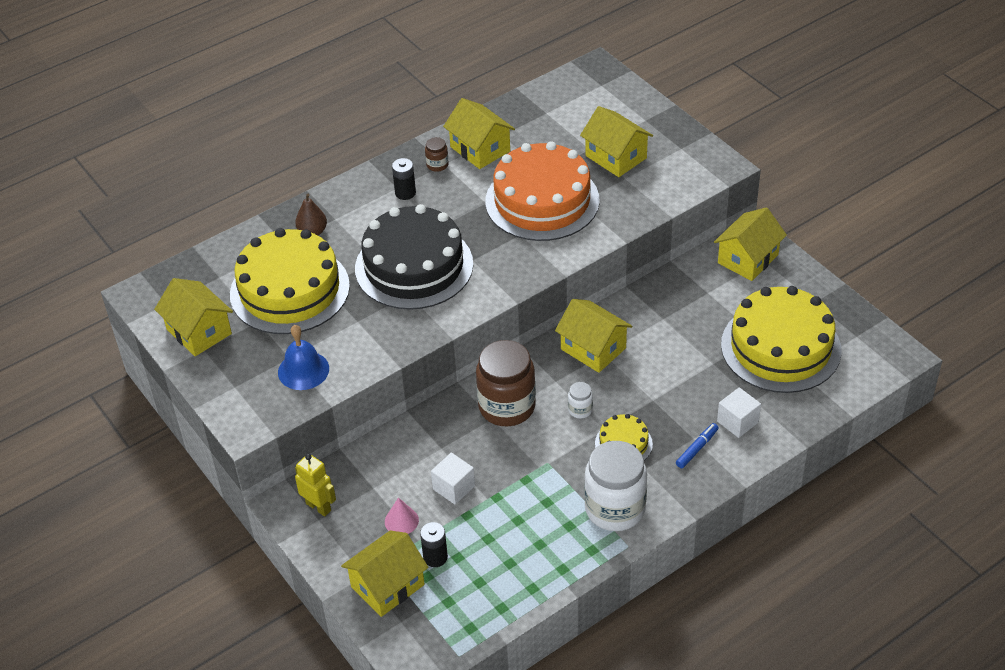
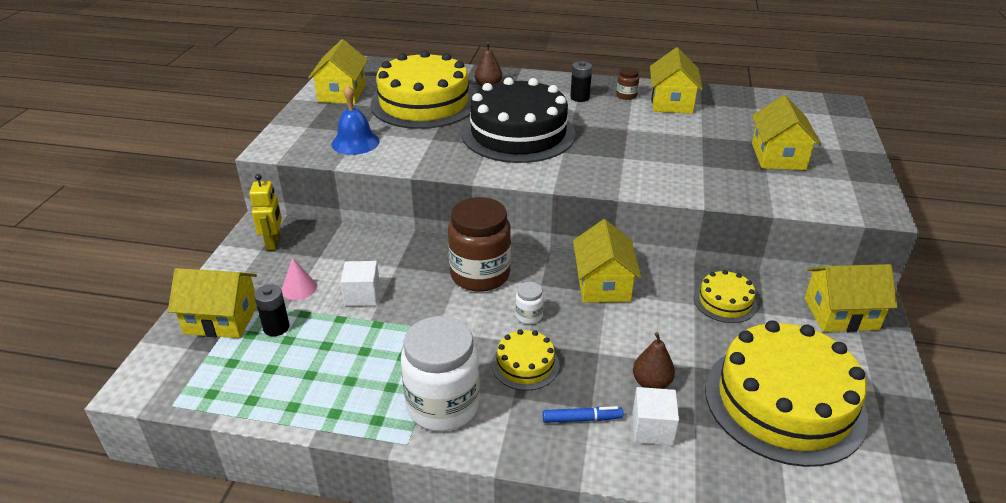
camera: 45 degrees right, 10 degrees down
(542, 201) = (672, 149): orange cake -> none
(678, 302) = (725, 302): none -> yellow cake
(704, 394) = (651, 383): none -> brown pear

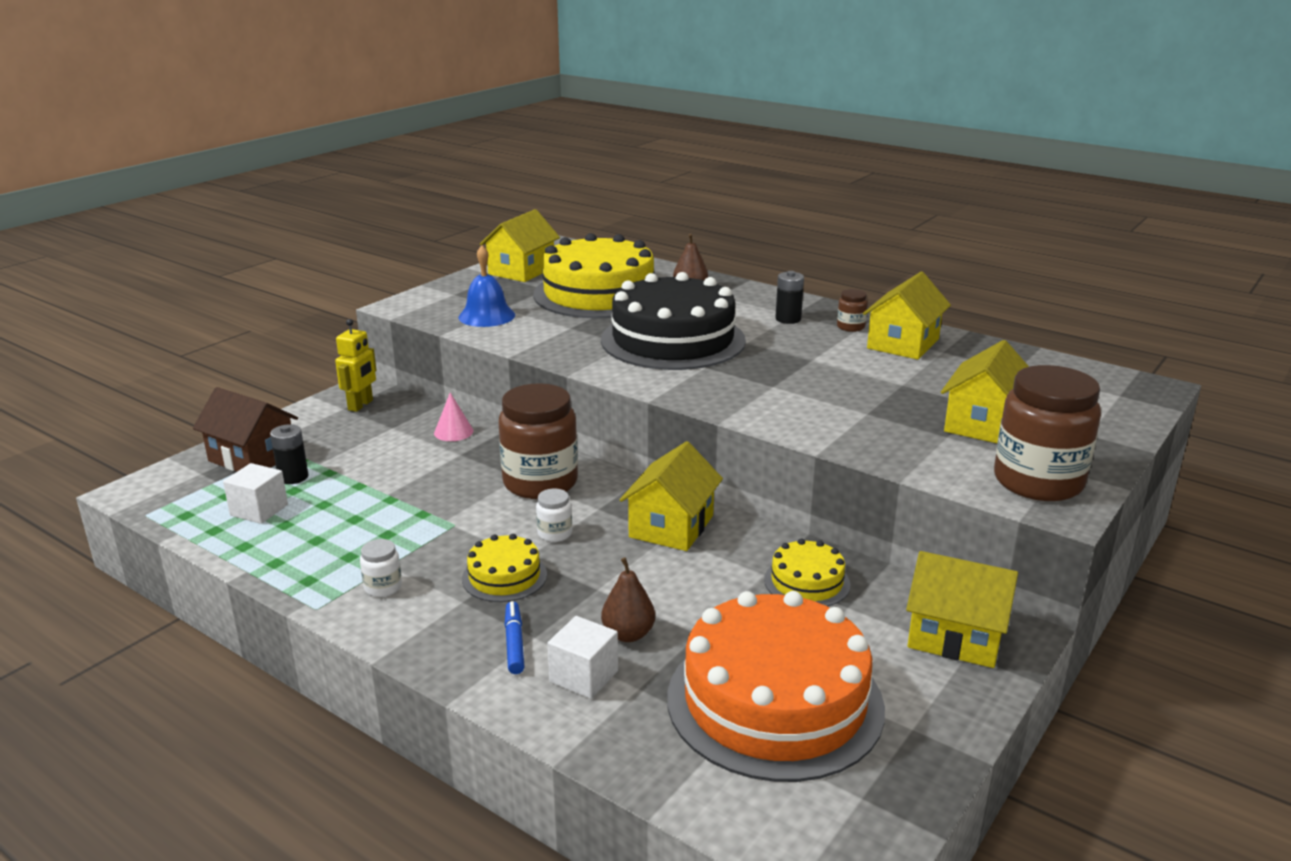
camera: 25 degrees right, 10 degrees down
(221, 319) = (252, 457): yellow house -> brown house
(299, 288) = (346, 450): pink cone -> pink cone (453, 432)
(362, 295) = (400, 471): white cube -> white cube (259, 510)
(443, 405) = (383, 587): white jar -> white jar, size x0.43
(582, 419) = (514, 643): blue marker -> blue marker turned 120 degrees counterclockwise
(784, 402) = (774, 701): yellow cake -> orange cake
(848, 193) = (1038, 482): none -> brown jar

